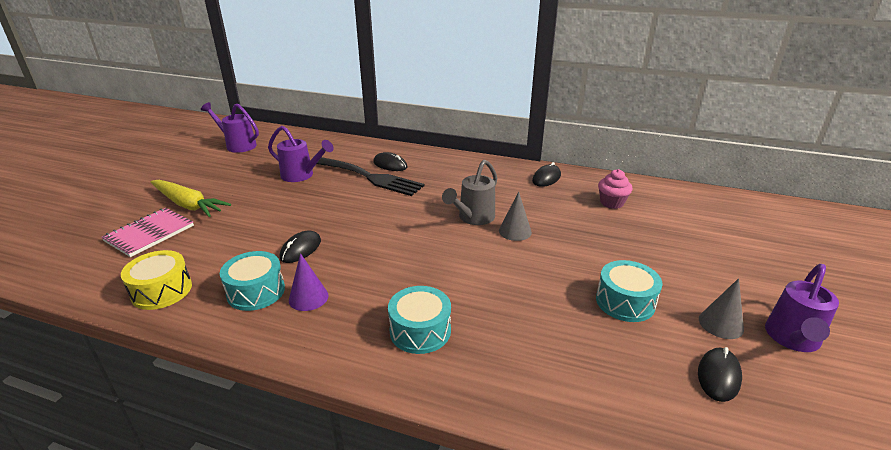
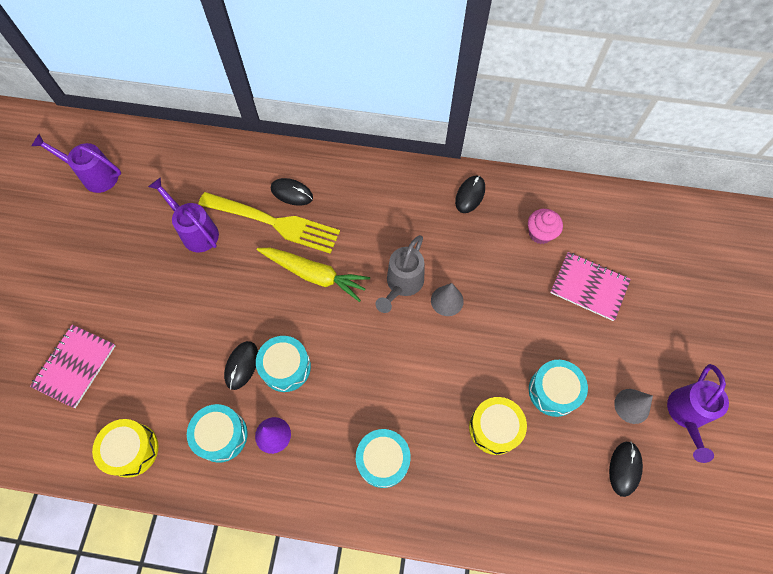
camera: 10 degrees left, 35 degrees up
(188, 205) = (92, 309): yellow carrot -> yellow carrot (314, 275)
(301, 175) = (196, 231): purple watering can -> purple watering can turned 150 degrees counterclockwise
(342, 255) = (286, 367): none -> turquoise drum
(368, 177) = (273, 222): black fork -> yellow fork
(554, 322) = (494, 428): none -> yellow drum
(662, 237) = (589, 287): none -> pink notebook

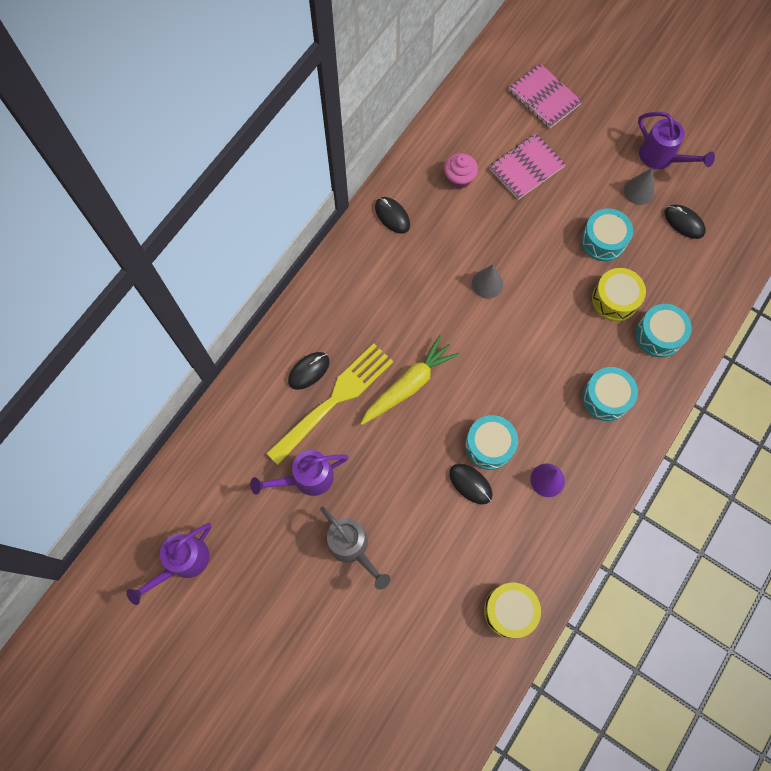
camera: 65 degrees left, 5 degrees up
(75, 366) = (401, 642): pink notebook -> pink notebook (544, 97)
(221, 435) = (529, 525): turquoise drum -> turquoise drum (658, 335)
(402, 284) = (454, 313): grey watering can -> grey watering can (352, 547)

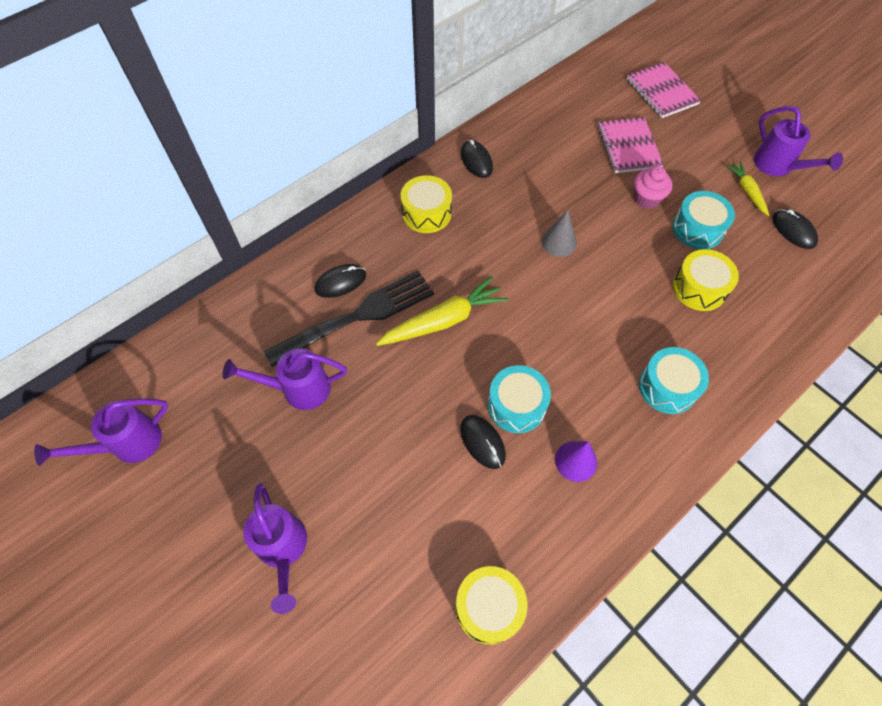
camera: 15 degrees right, 10 degrees down
(333, 401) = (356, 317): yellow fork -> black fork
(341, 611) = (283, 549): none -> purple watering can
(352, 547) = (322, 477): grey watering can -> none
(363, 282) = (426, 213): none -> yellow drum
(459, 179) = (555, 143): pink cupcake -> pink cupcake (646, 198)
(526, 168) = (628, 147): pink notebook -> pink notebook turned 75 degrees counterclockwise
(639, 191) = (747, 191): grey cone -> yellow carrot
(658, 335) = (744, 335): turquoise drum -> none

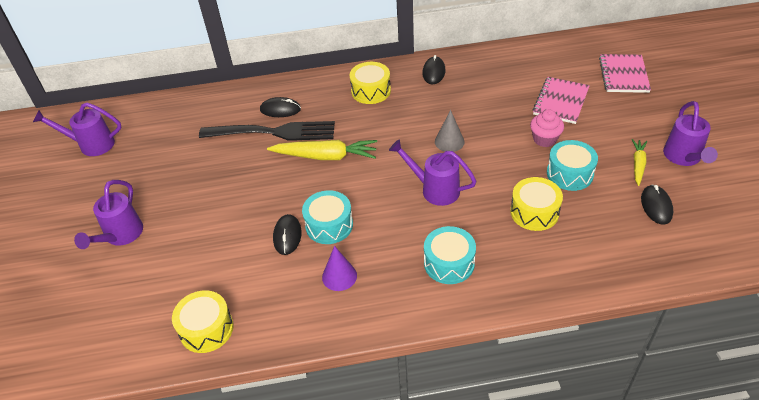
camera: 35 degrees right, 15 degrees down
(299, 389) = (204, 157): purple watering can -> purple watering can (435, 189)

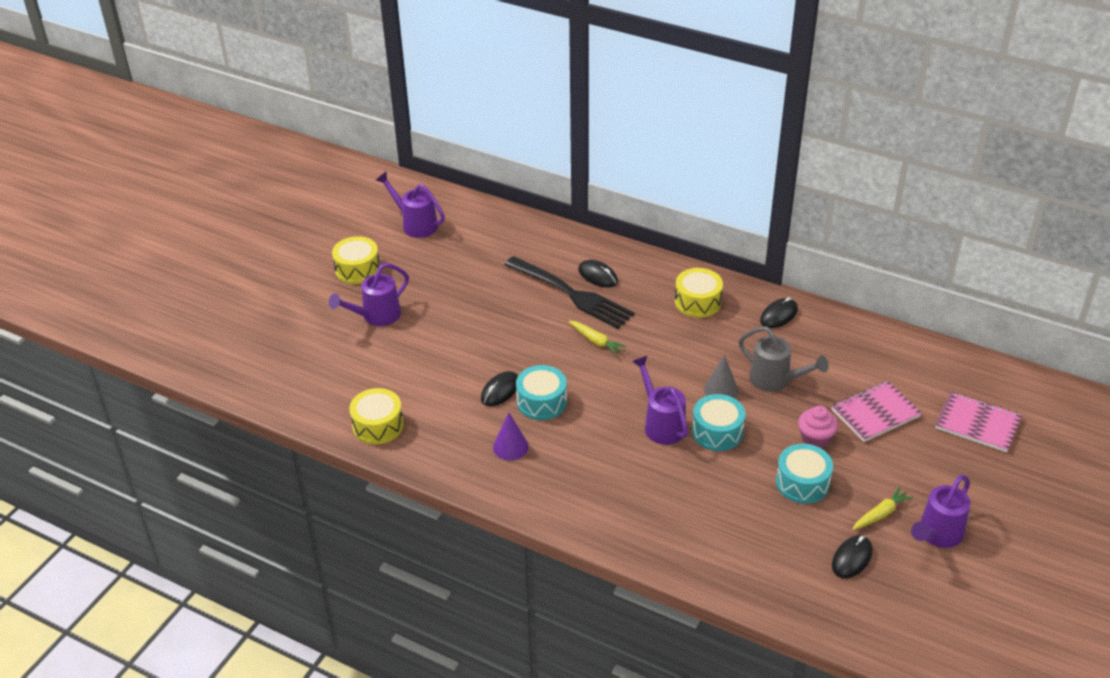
camera: 35 degrees right, 5 degrees down
(326, 156) = (596, 341): yellow carrot -> yellow carrot, size x0.57
(449, 263) = (608, 490): turquoise drum -> turquoise drum (717, 432)
(477, 115) = (775, 380): none -> grey watering can
(534, 212) = (729, 495): yellow drum -> yellow drum (357, 269)
(623, 75) = (977, 423): pink notebook -> pink notebook turned 75 degrees clockwise

